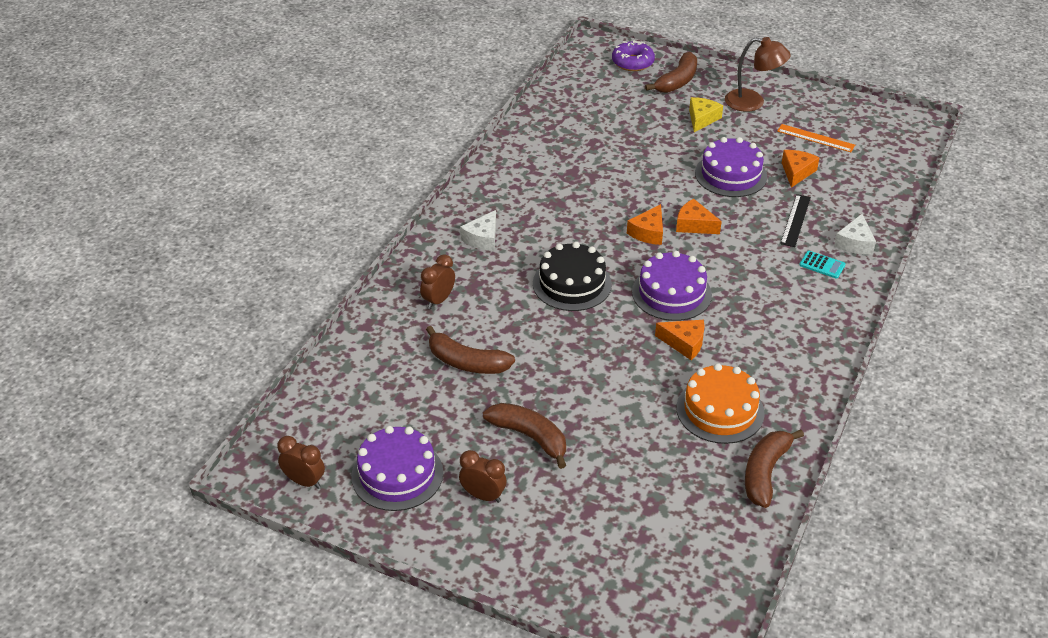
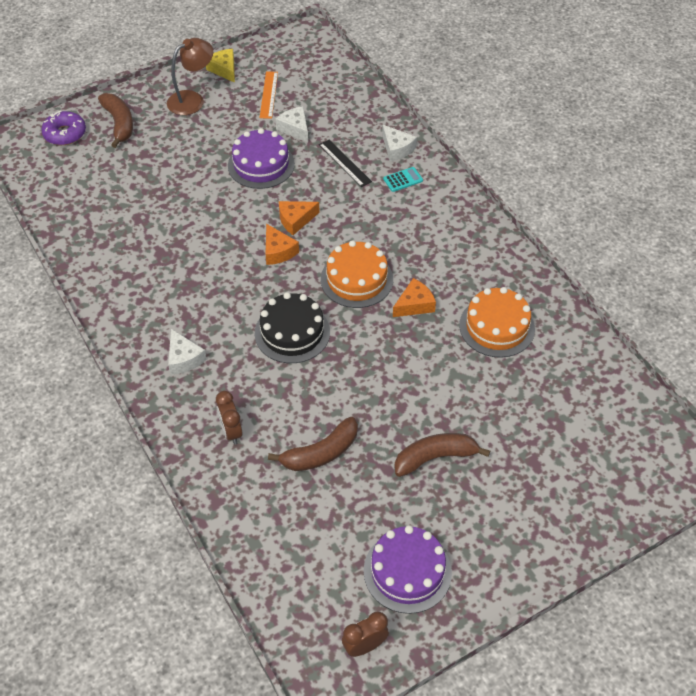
camera: 55 degrees left, 10 degrees up
(483, 496) = (473, 524): brown clock -> none
(671, 293) = (356, 279): purple cake -> orange cake
(702, 119) = (180, 139): yellow cheese -> yellow cheese (224, 69)
(765, 472) = (572, 339): brown banana -> none
(797, 172) = (295, 128): orange cheese -> white cheese
(815, 138) = (269, 94): orange ruler -> orange ruler turned 60 degrees counterclockwise

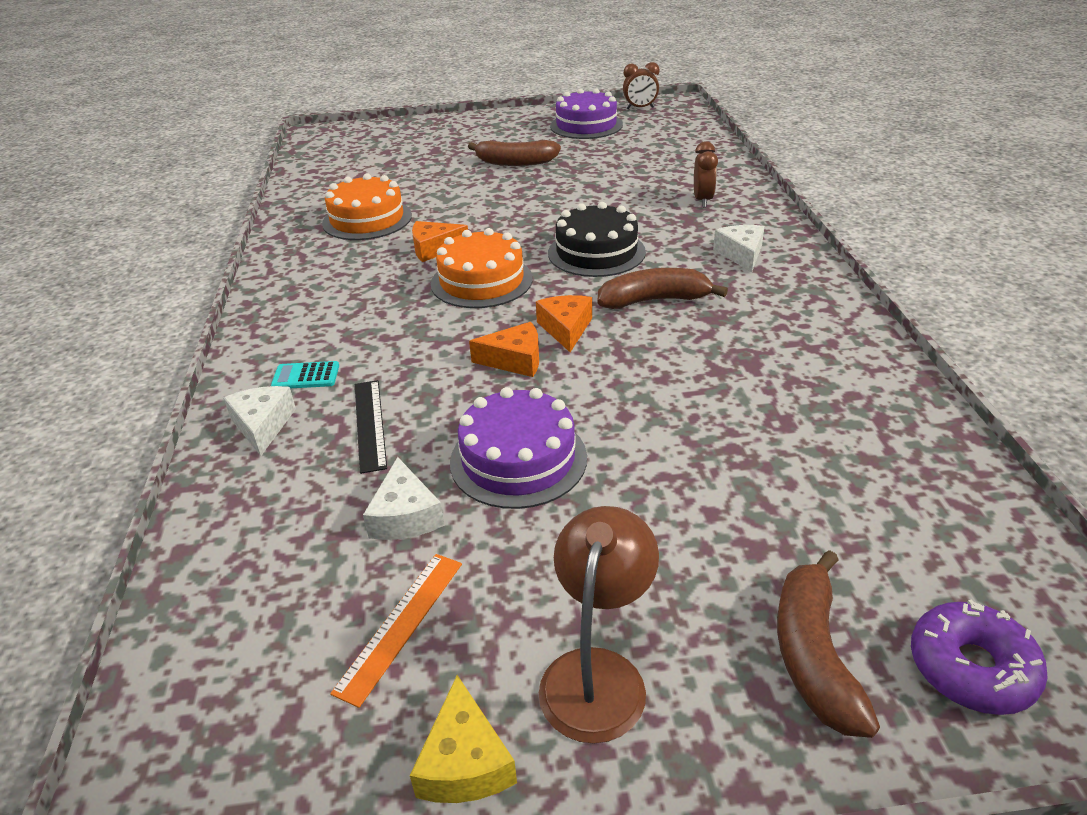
camera: 155 degrees left, 15 degrees down
(192, 100) = (597, 673): brown lamp -> brown lamp turned 120 degrees clockwise
(321, 453) = (618, 178): brown banana -> brown banana (654, 300)

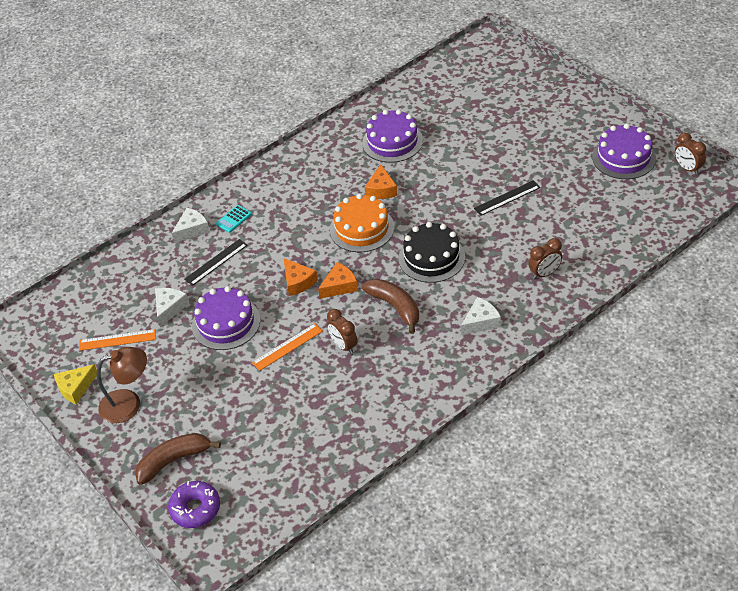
camera: 60 degrees right, 10 degrees up
(306, 376) = (233, 219): turquoise calculator -> turquoise calculator turned 105 degrees counterclockwise
(367, 219) = (392, 142): orange cake -> purple cake
(405, 516) = (169, 308): white cheese -> white cheese turned 150 degrees clockwise
(434, 249) = (381, 189): orange cheese -> orange cheese turned 135 degrees counterclockwise
(515, 162) = (525, 157): brown banana -> none
(560, 187) = (507, 198): none -> black ruler
(638, 412) = (287, 346): none -> orange ruler
(686, 361) = (344, 345): none -> brown clock

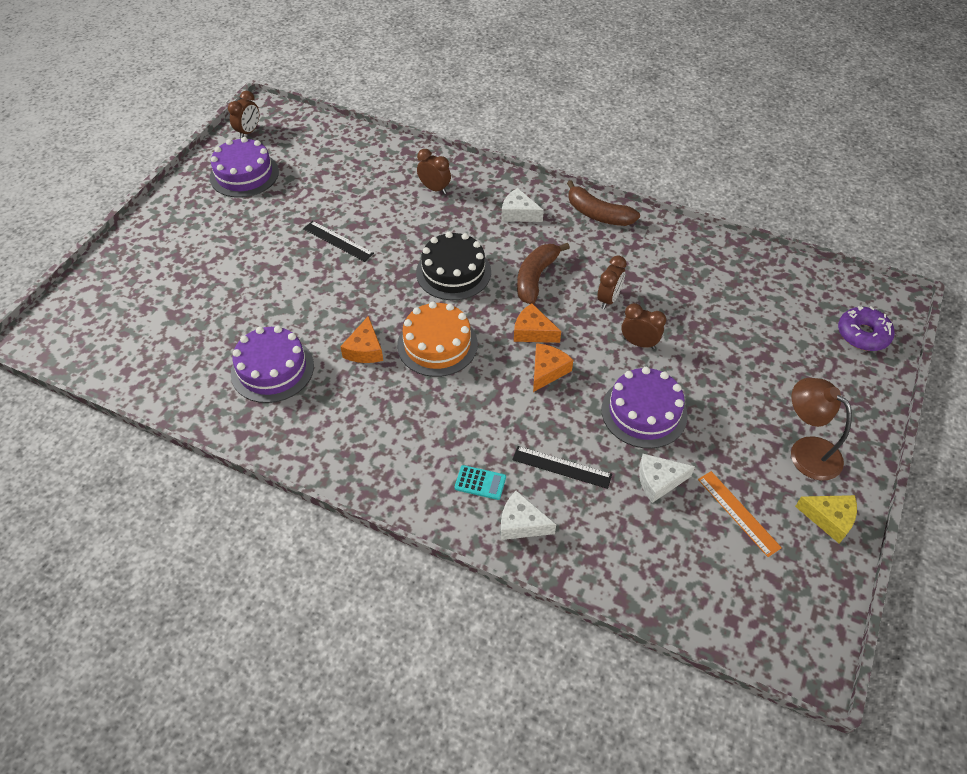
camera: 120 degrees left, 5 degrees up
(174, 460) = (833, 375): brown banana -> brown banana (598, 214)
(287, 346) = (639, 343): orange ruler -> brown clock
(381, 189) = (365, 349): orange cheese -> orange cheese turned 120 degrees clockwise

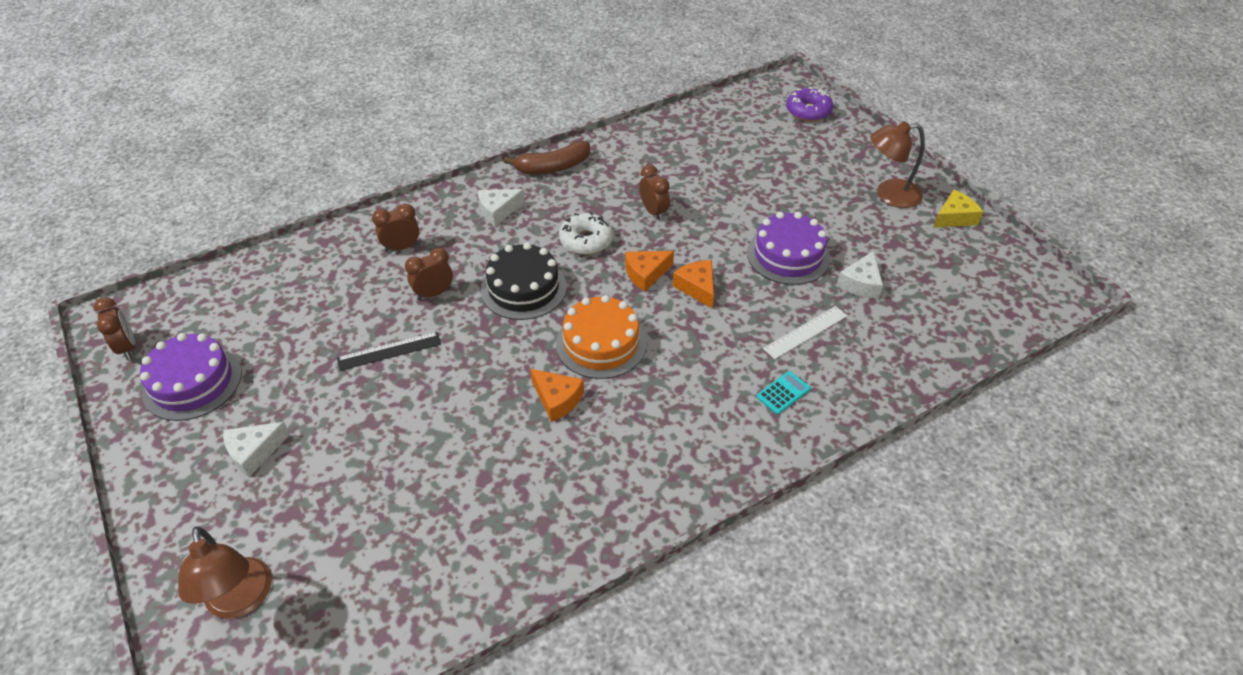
camera: 55 degrees left, 5 degrees down
(113, 295) = (241, 601): none -> brown lamp
(272, 369) = (512, 488): purple cake -> none
(521, 523) = (845, 387): white cheese -> white cheese (254, 452)
(535, 278) = (586, 240): brown banana -> white donut
(561, 467) = (805, 332): black ruler -> white ruler
(639, 343) = (716, 220): brown clock -> brown clock (434, 293)
(738, 513) = (919, 258): orange ruler -> none

